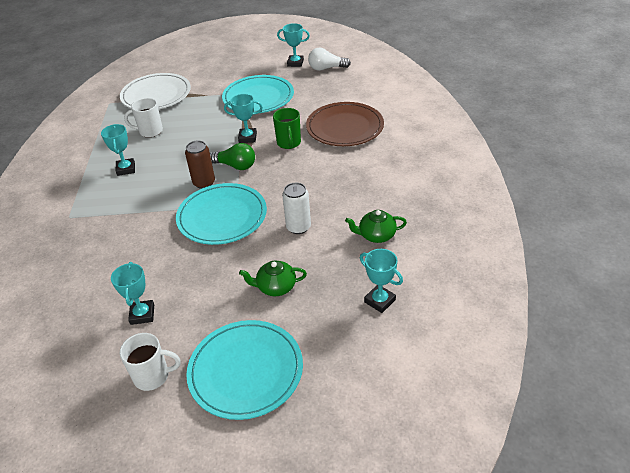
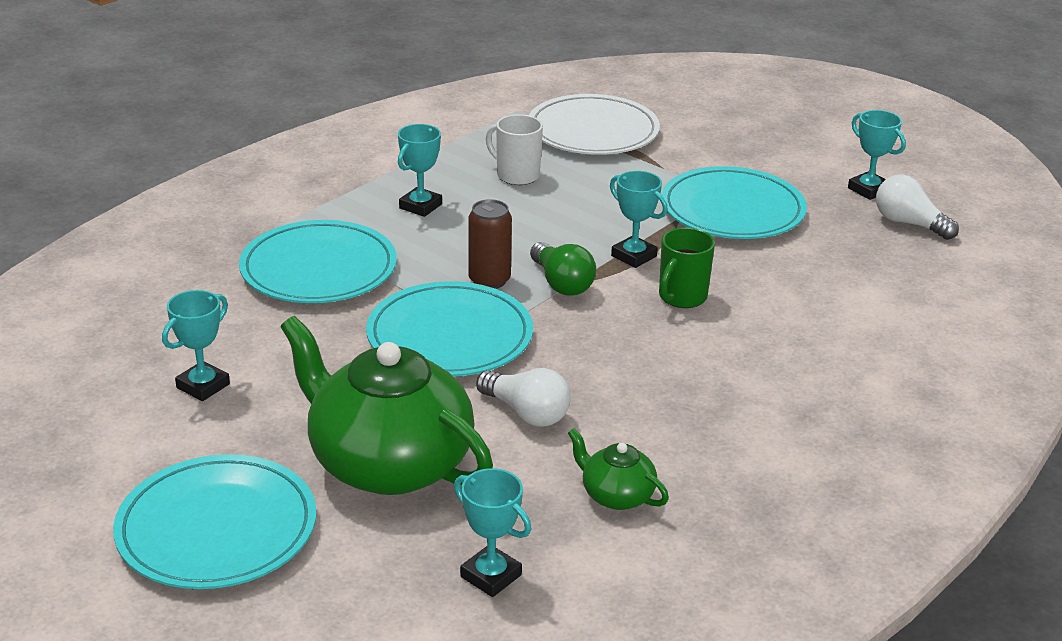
camera: 40 degrees right, 10 degrees down
(119, 225) = (318, 269): none -> turquoise plate
(153, 376) = (122, 458): white mug -> none
(275, 287) = (388, 463): green teapot -> green teapot, size x2.25
(298, 227) = (526, 413): white can -> white light bulb
(345, 127) = (802, 324): brown plate -> none
(379, 301) = (491, 576): turquoise trophy -> turquoise trophy turned 45 degrees counterclockwise

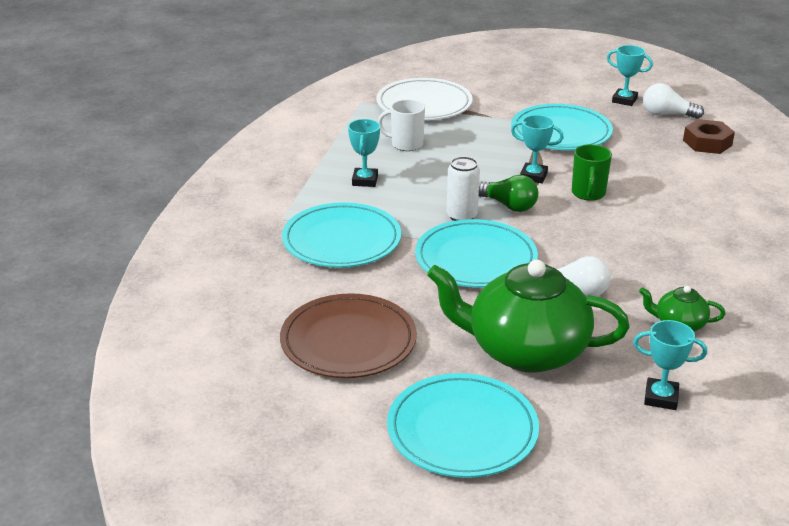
camera: 25 degrees left, 0 degrees up
(203, 386) = (348, 341): turquoise trophy -> brown plate
(489, 280) = (461, 216): brown can -> white can
(925, 275) = (707, 143): none -> brown nut

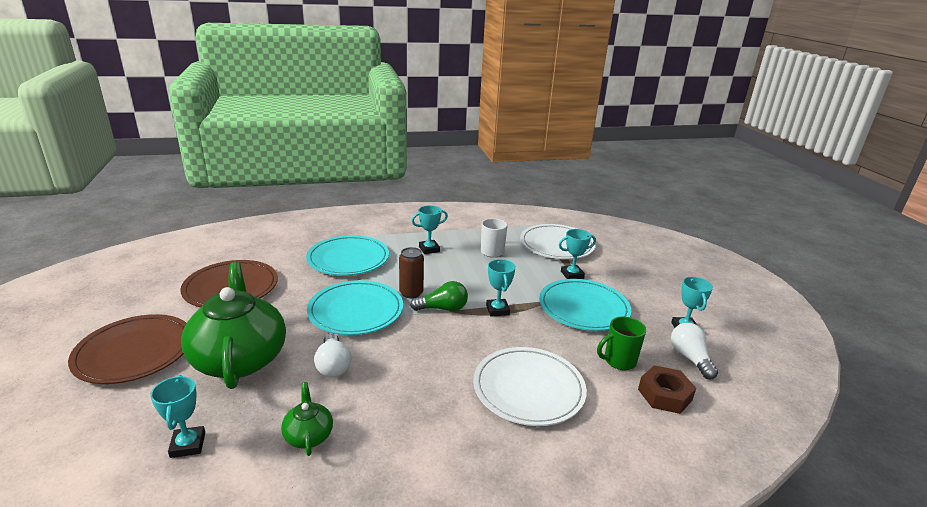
camera: 60 degrees right, 5 degrees down
(461, 216) = (411, 293): white can -> brown can
(462, 430) = (134, 352): turquoise plate -> brown plate
(495, 117) = (572, 275): none -> turquoise trophy
(508, 205) = (442, 308): green light bulb -> green light bulb turned 105 degrees counterclockwise
(588, 193) = (494, 342): green mug -> green mug (618, 361)
(669, 198) = (528, 389): none -> white plate

